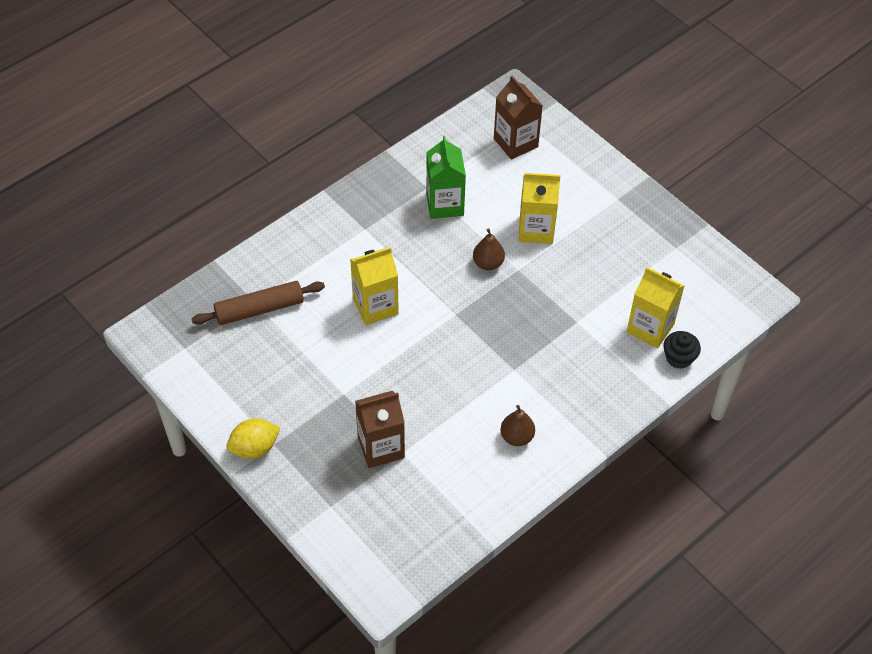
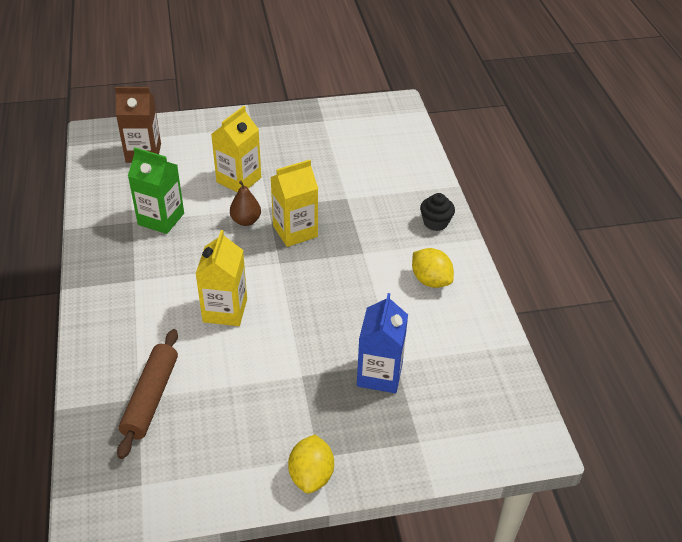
camera: 60 degrees left, 10 degrees down
(381, 447) = (379, 374): brown carton -> blue carton
(517, 437) = (430, 280): brown pear -> yellow lemon
(650, 328) = (384, 164): yellow carton -> yellow carton (295, 231)
(679, 358) = (422, 162): black cupcake -> black cupcake (435, 222)

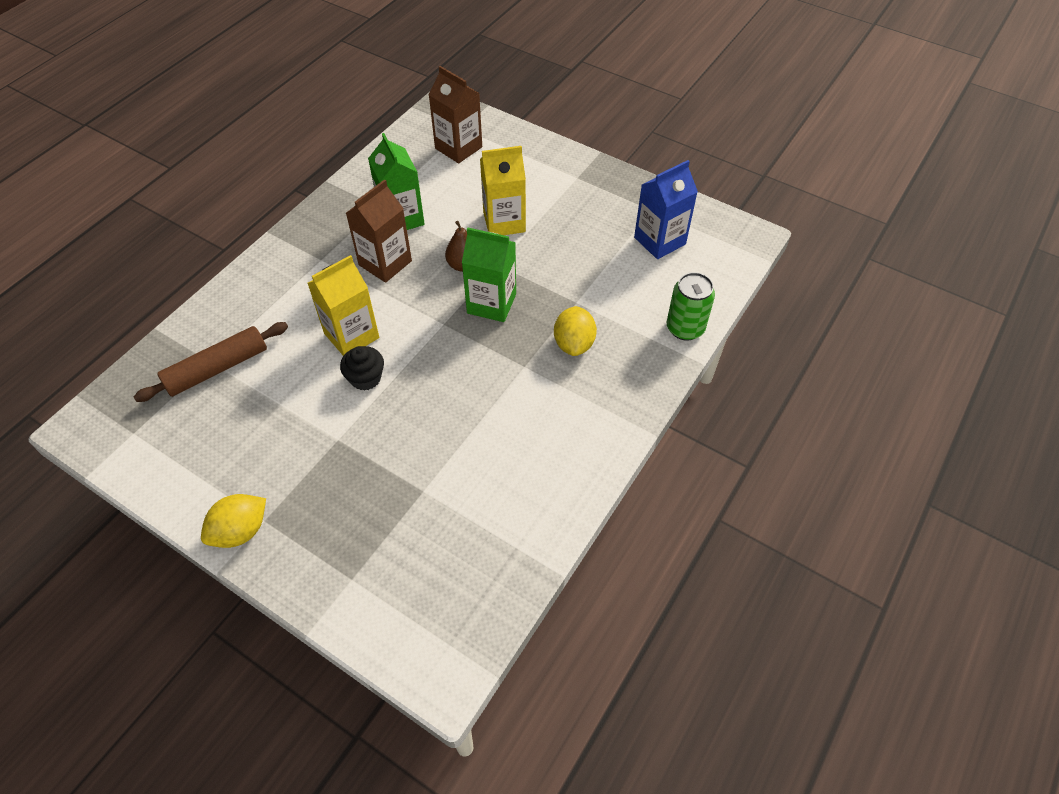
camera: 45 degrees right, 10 degrees up
(187, 253) = (385, 263): none -> brown carton
(295, 231) = (491, 303): yellow carton -> green carton
(379, 374) = (396, 491): blue carton -> blue carton (659, 241)
(426, 173) = (685, 328): none -> green can
(430, 280) = (550, 439): yellow lemon -> yellow lemon (574, 344)
(435, 222) = (629, 385): black cupcake -> black cupcake (365, 378)

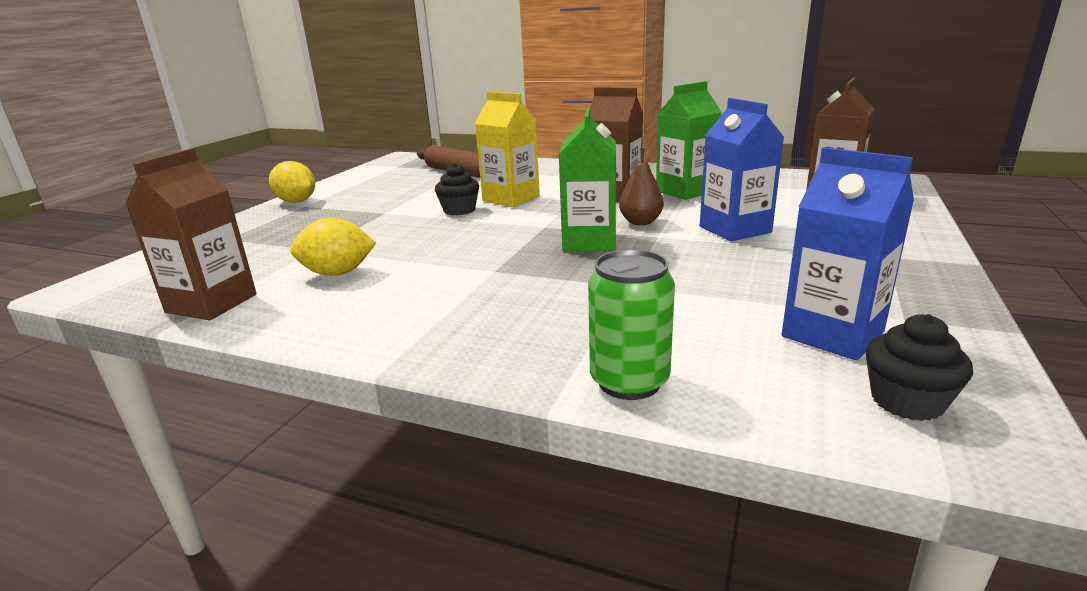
camera: 80 degrees right, 30 degrees down
(504, 222) = (735, 229): yellow carton -> blue carton
(521, 550) = (212, 303): none -> brown carton
(574, 344) = (546, 293): yellow lemon -> yellow lemon (337, 273)
(718, 244) = (907, 401): none -> black cupcake

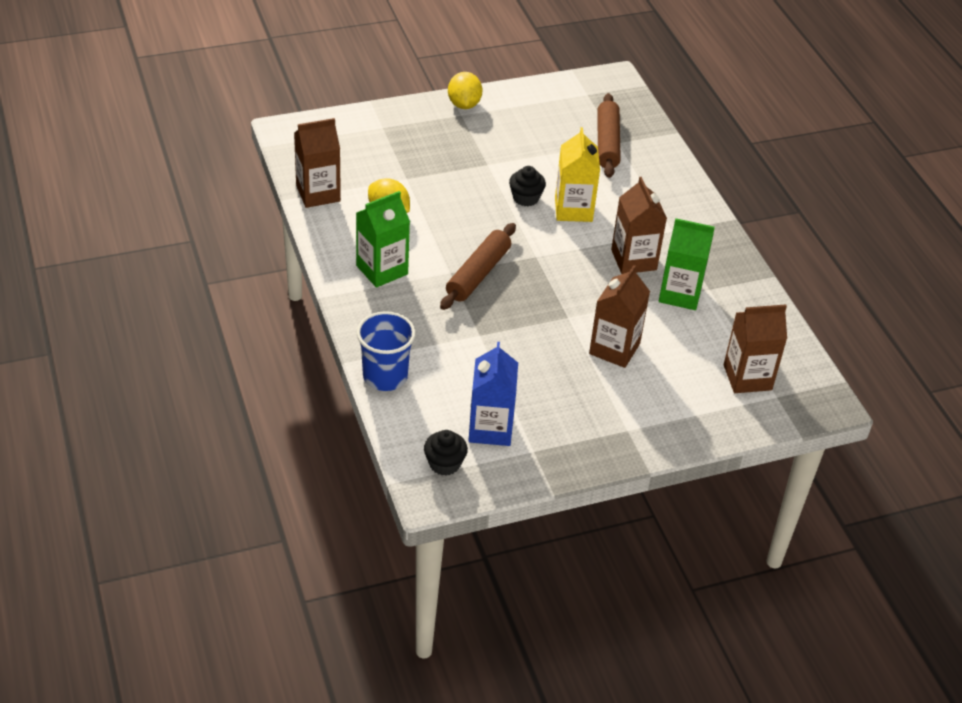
camera: 45 degrees right, 20 degrees up
(523, 257) = (478, 274): none -> brown rolling pin
(589, 242) = (529, 290): green carton -> green carton (382, 270)
(629, 381) = (385, 376): green can -> blue cup
(640, 222) = (587, 298): brown pear -> none
(735, 229) = (614, 349): blue carton -> brown carton

